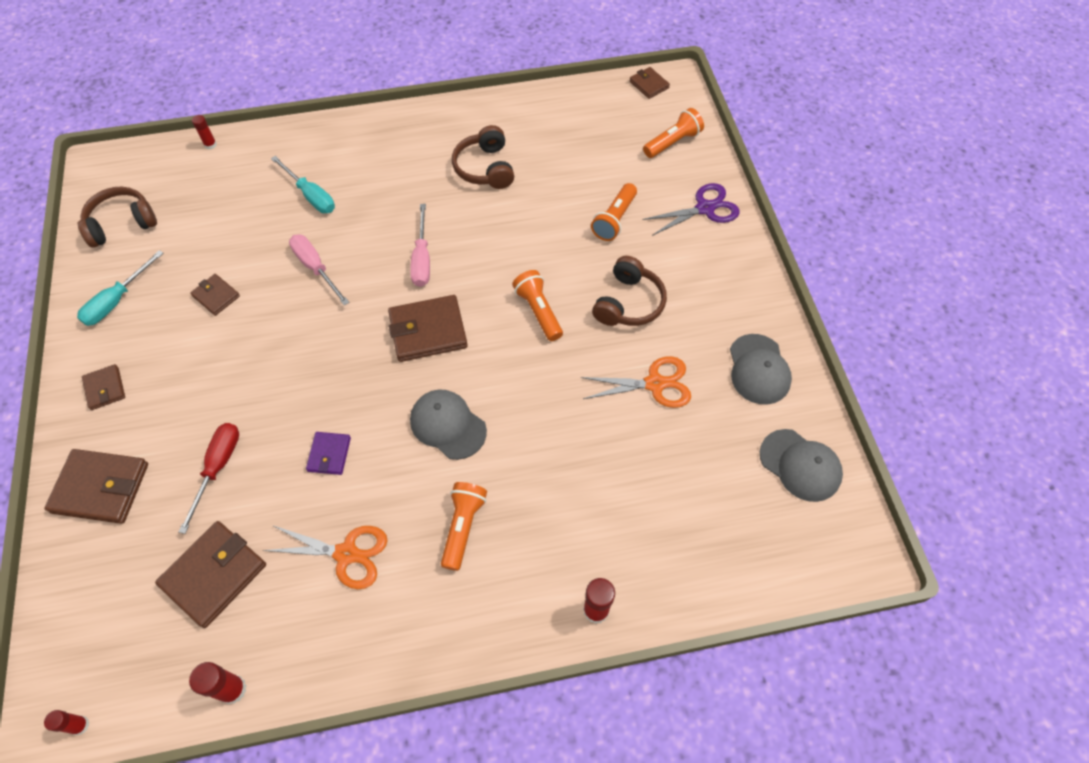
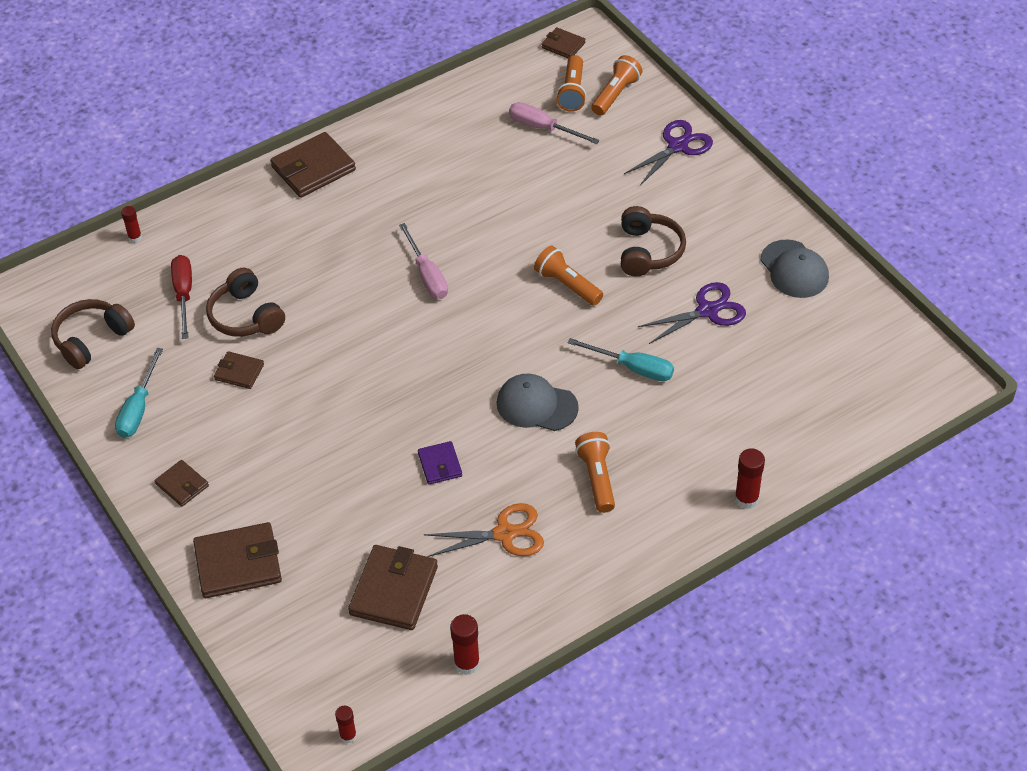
camera: 20 degrees left, 10 degrees down
(218, 468) = (341, 510): red screwdriver -> red screwdriver (184, 294)
(311, 195) = (276, 253): turquoise screwdriver -> turquoise screwdriver (633, 368)
(316, 268) = (325, 316): pink screwdriver -> pink screwdriver (543, 128)
(428, 331) = (471, 335): brown wallet -> brown wallet (313, 168)
(485, 168) = (441, 173): brown headphones -> brown headphones (245, 316)
(614, 220) = (596, 182): orange flashlight -> orange flashlight (572, 92)
(655, 384) = (707, 311): orange scissors -> purple scissors
(800, 465) = (865, 333): grey cap -> none

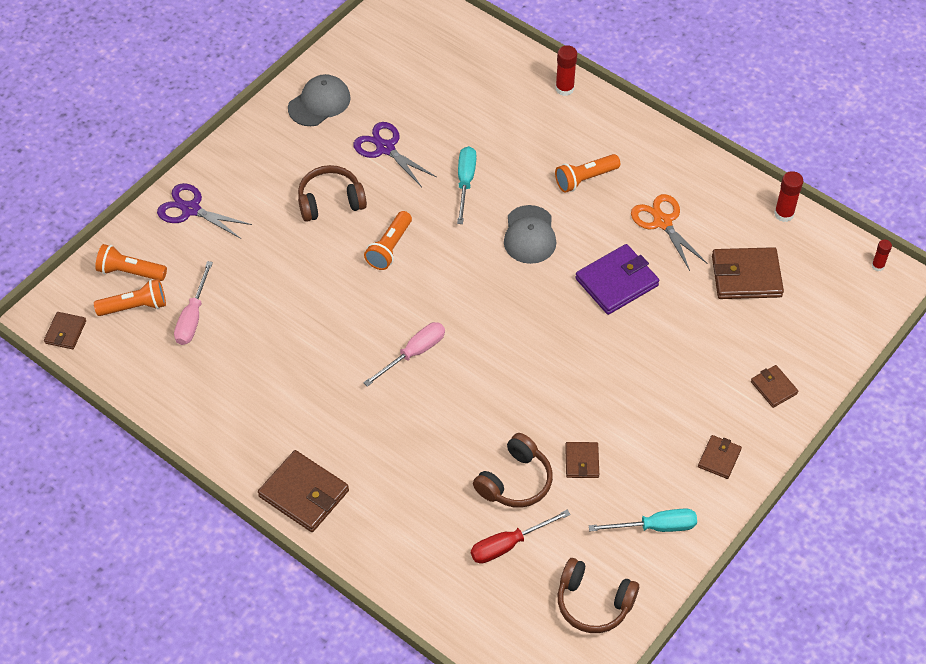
camera: 110 degrees left, 5 degrees up
(135, 237) = (450, 621): red glue stick -> none
(238, 563) = (773, 387): brown wallet -> brown wallet, size x0.55
(440, 465) = (616, 282): purple wallet -> purple wallet, size x1.82

